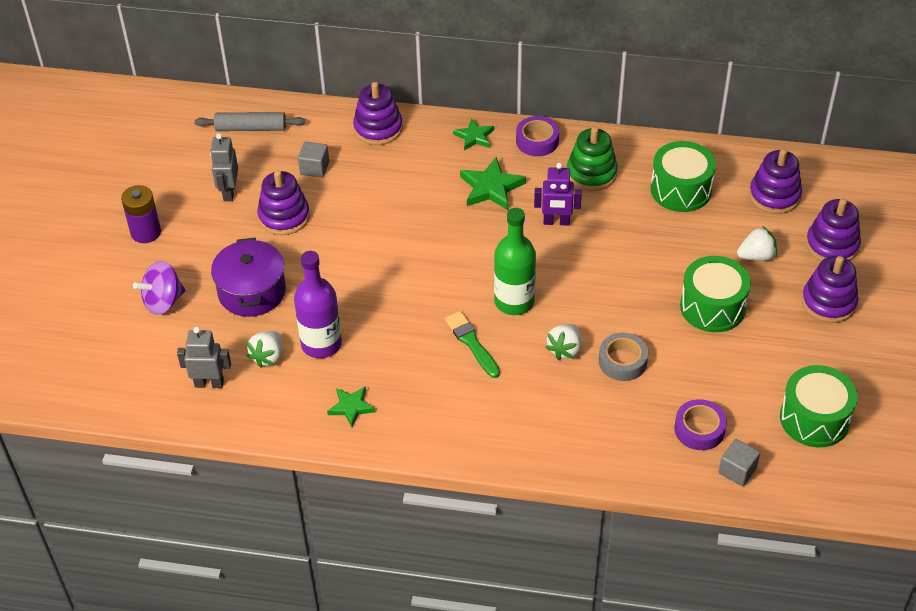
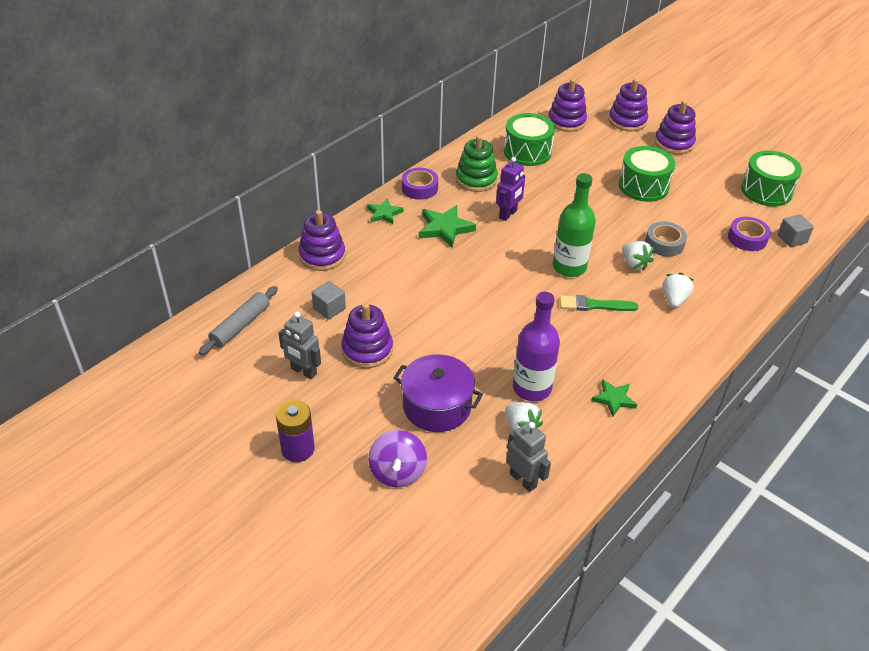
camera: 60 degrees left, 5 degrees down
(209, 383) = (523, 480): grey robot -> grey robot turned 105 degrees clockwise
(756, 256) = (613, 151): white strawberry -> white strawberry (674, 300)

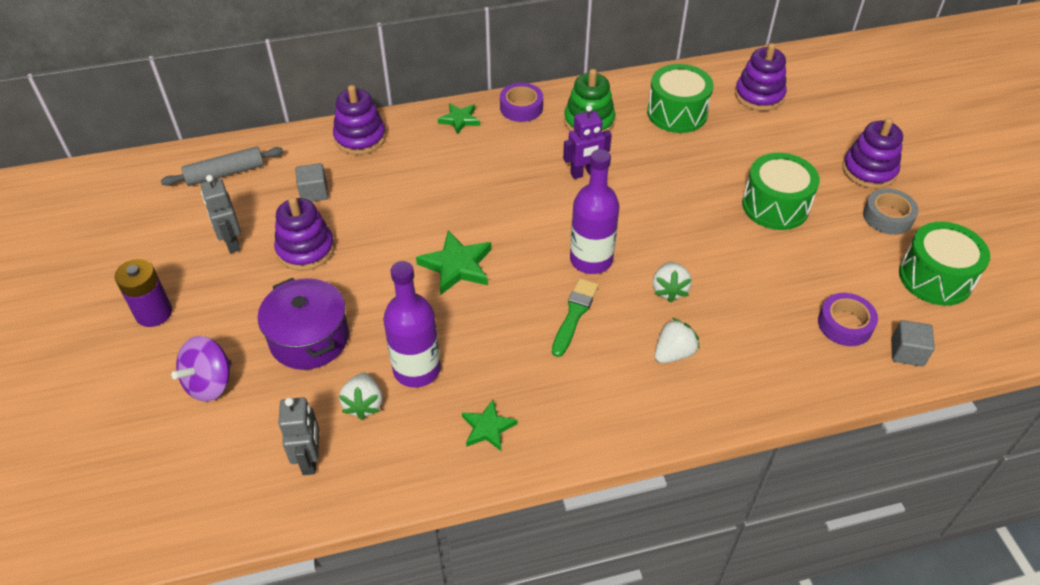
camera: 35 degrees right, 5 degrees up
(445, 228) = (503, 160): green star -> green star (457, 265)
(569, 267) = (591, 260): green bottle -> purple bottle
(594, 305) = (574, 314): green brush -> green brush turned 75 degrees clockwise
(627, 121) = (835, 122): purple stacking toy -> none
(664, 243) = (730, 283): grey tape -> grey tape (888, 217)

